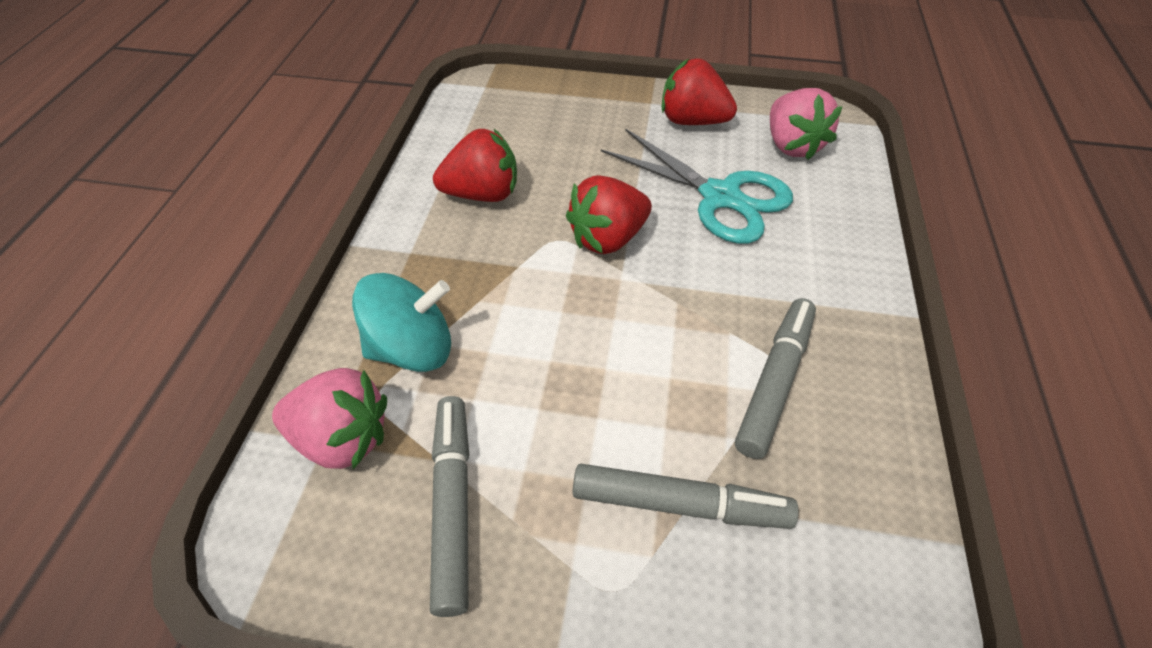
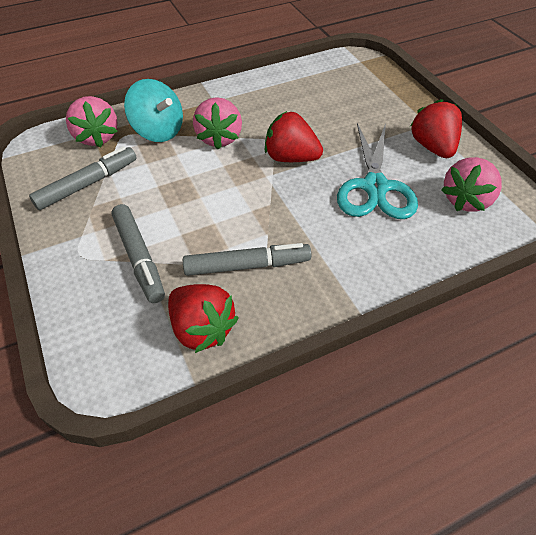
camera: 55 degrees right, 0 degrees up
(482, 194) = (276, 101): red strawberry -> red strawberry (202, 329)
(500, 287) = (219, 138): none -> pink strawberry

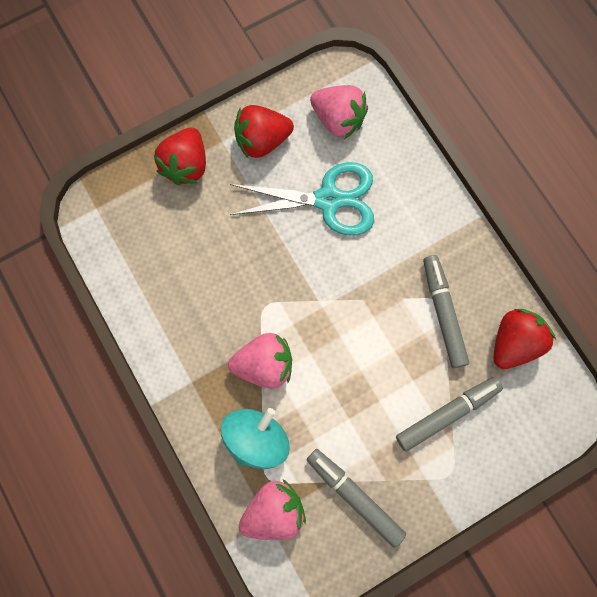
camera: 95 degrees left, 25 degrees up
(291, 158) = (292, 283): red strawberry -> red strawberry (186, 165)

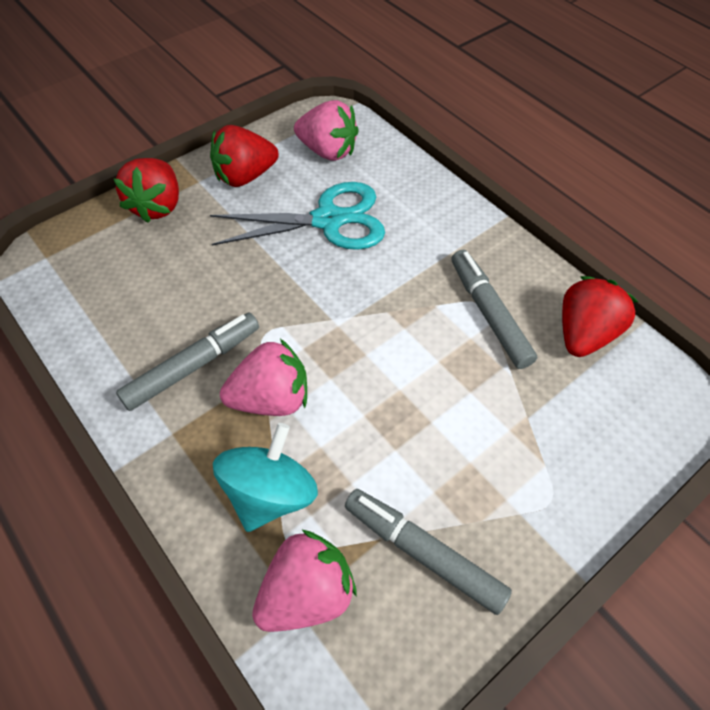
camera: 10 degrees left, 20 degrees down
(447, 414) = (525, 425): grey marker -> grey marker (193, 366)

